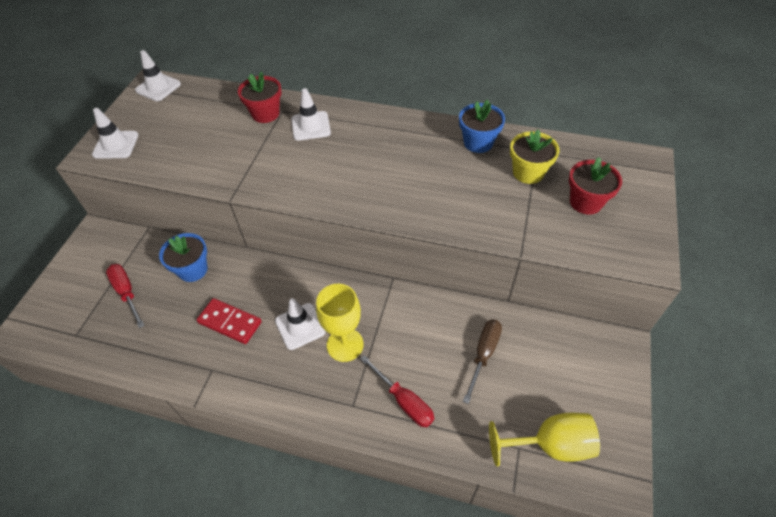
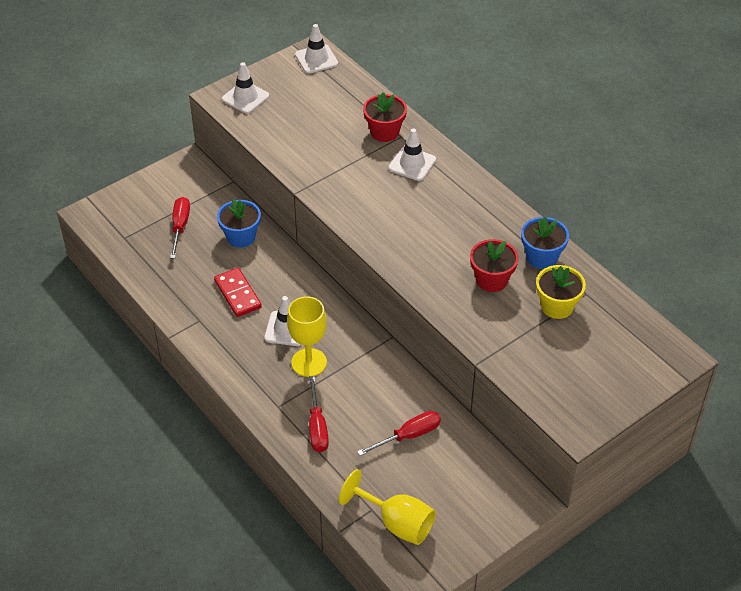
camera: 35 degrees right, 5 degrees down
(483, 354) = (409, 435): brown screwdriver -> red screwdriver
(585, 202) = (578, 357): red flower pot -> red flower pot (491, 280)

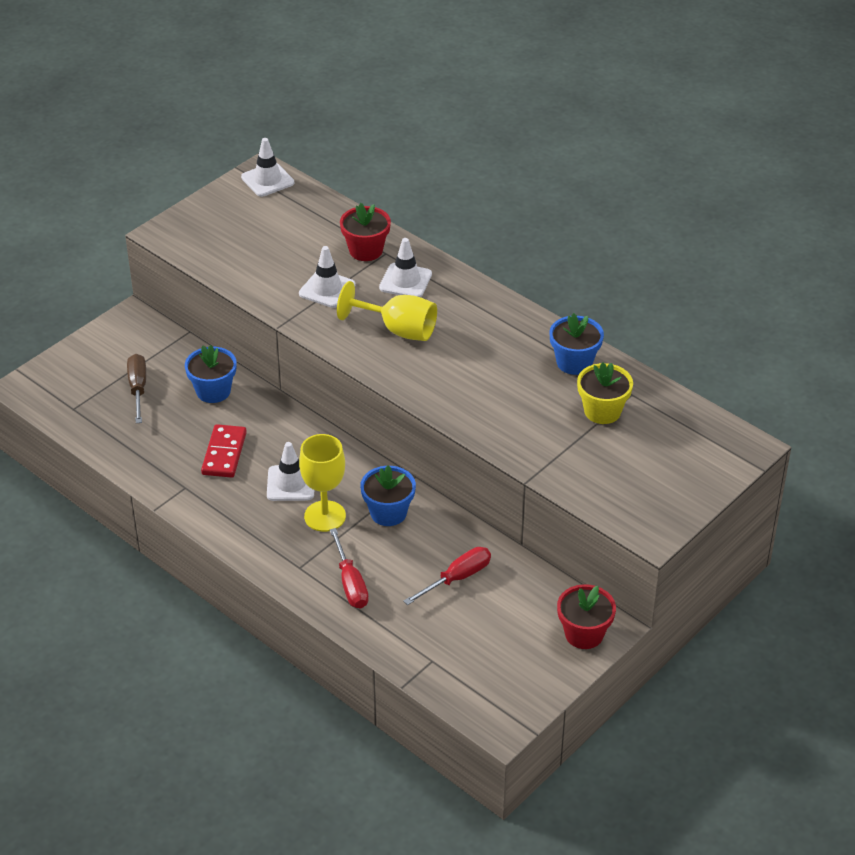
camera: 10 degrees left, 5 degrees down
(180, 226) = (138, 388): red screwdriver -> brown screwdriver
(238, 294) = (224, 453): red domino -> red domino turned 45 degrees clockwise
(245, 97) = (194, 231): white traffic cone -> white traffic cone (327, 289)
(363, 367) = (388, 513): none -> blue flower pot
(396, 523) = (464, 670): yellow goblet -> yellow goblet (398, 330)
(491, 280) = (523, 393): red flower pot -> red flower pot (584, 634)

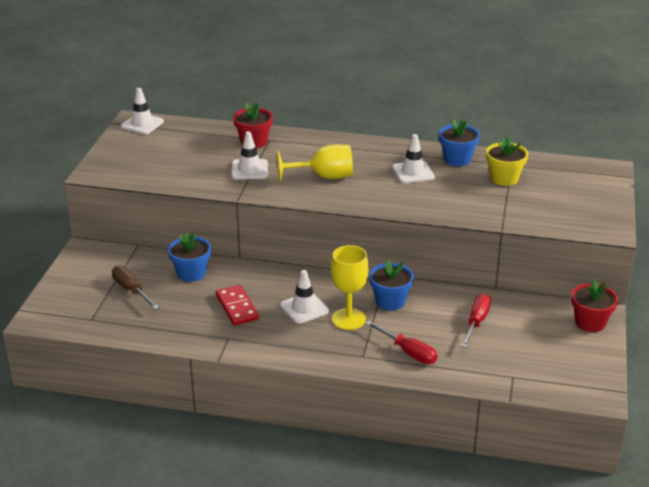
camera: 30 degrees left, 10 degrees down
(405, 281) = (299, 150): white traffic cone -> white traffic cone (413, 172)

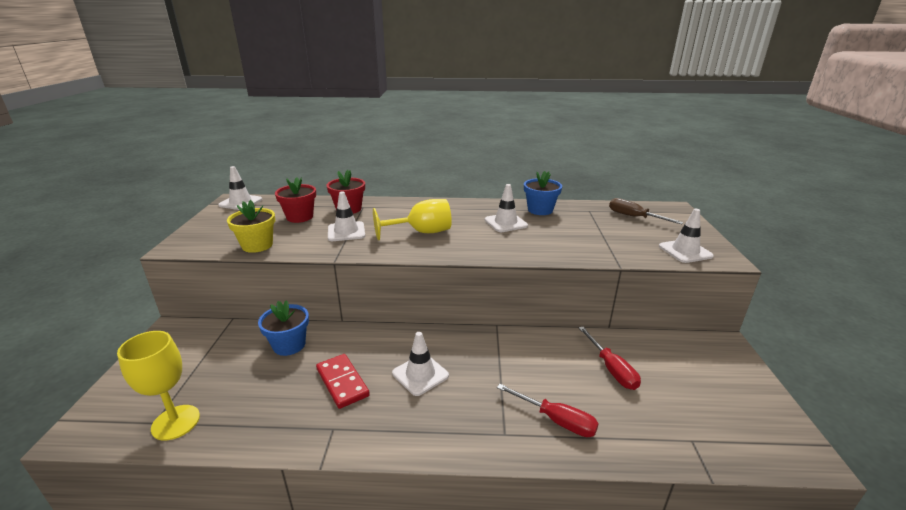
camera: 10 degrees left, 5 degrees down
(131, 290) = (216, 374): brown screwdriver -> brown screwdriver (634, 217)
(348, 319) = (473, 382): yellow goblet -> yellow goblet (176, 422)
(390, 301) = (511, 355): blue flower pot -> none
(476, 322) = (611, 369): red screwdriver -> red screwdriver turned 150 degrees clockwise
(504, 178) = (591, 221): yellow flower pot -> yellow flower pot (257, 245)
(578, 220) = (685, 251): none -> white traffic cone
(590, 323) = (724, 356): red flower pot -> red flower pot (300, 217)

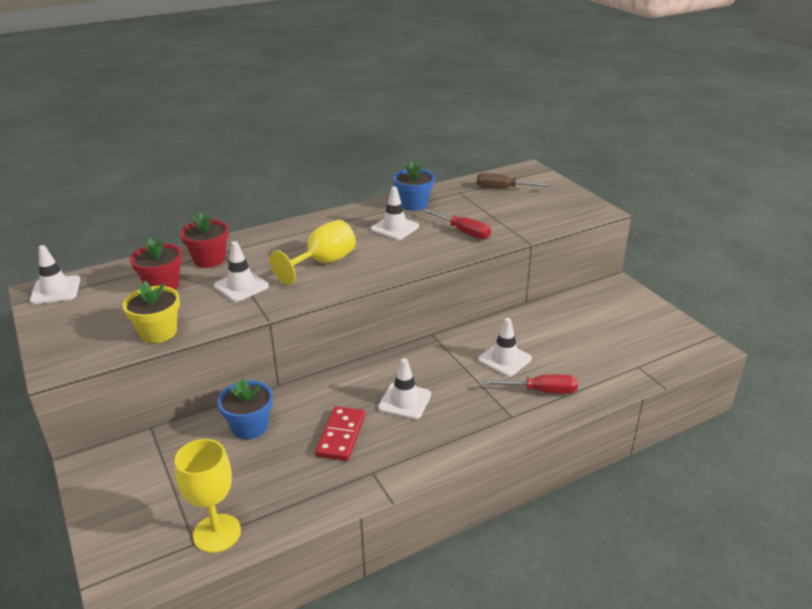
camera: 30 degrees left, 5 degrees up
(342, 382) = (341, 436): red domino -> red domino turned 75 degrees clockwise
(611, 369) = (552, 337): red screwdriver -> red screwdriver (463, 232)
(685, 251) = (567, 213): white traffic cone -> white traffic cone (504, 359)

